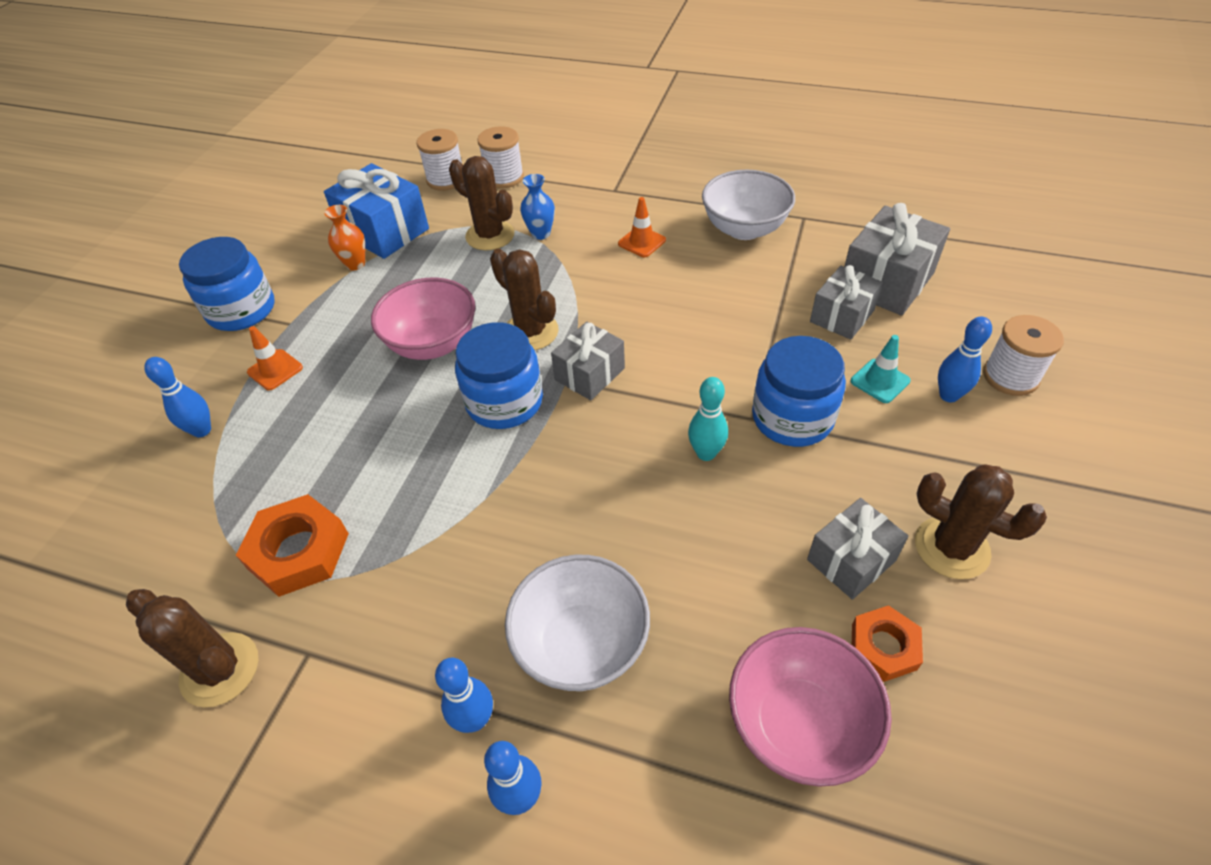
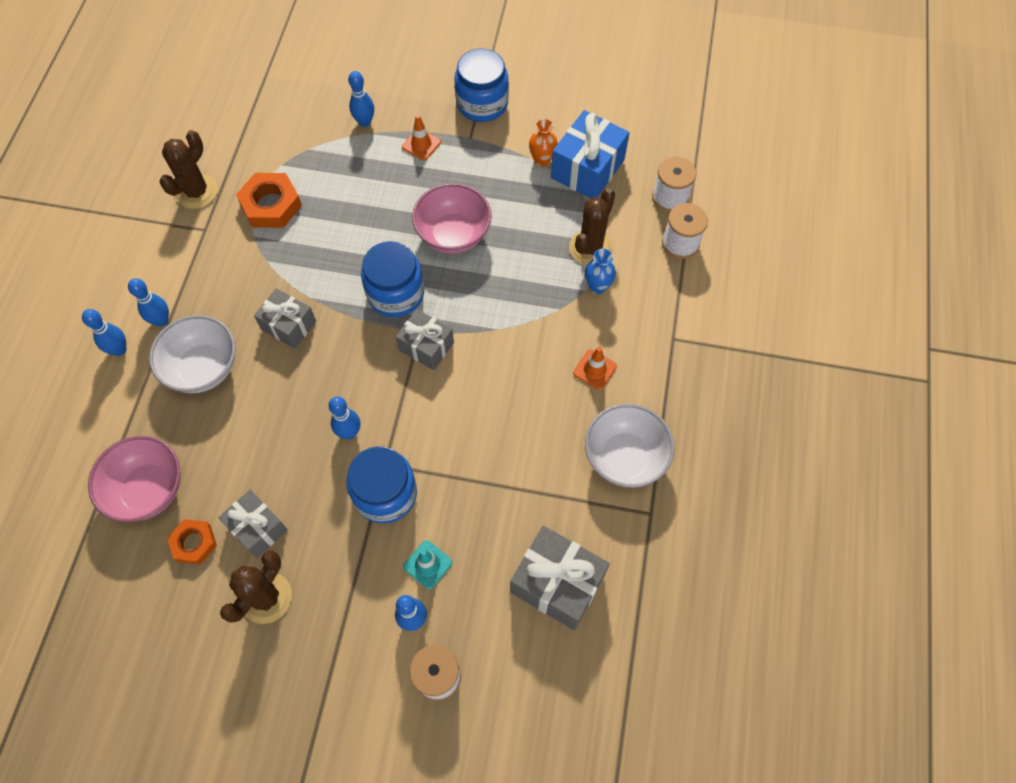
camera: 80 degrees right, 15 degrees up
(530, 332) = (470, 299): brown cactus -> none
(706, 453) = (349, 432): turquoise bowling pin -> blue bowling pin
(842, 316) = (506, 540): grey gift -> grey gift (288, 325)

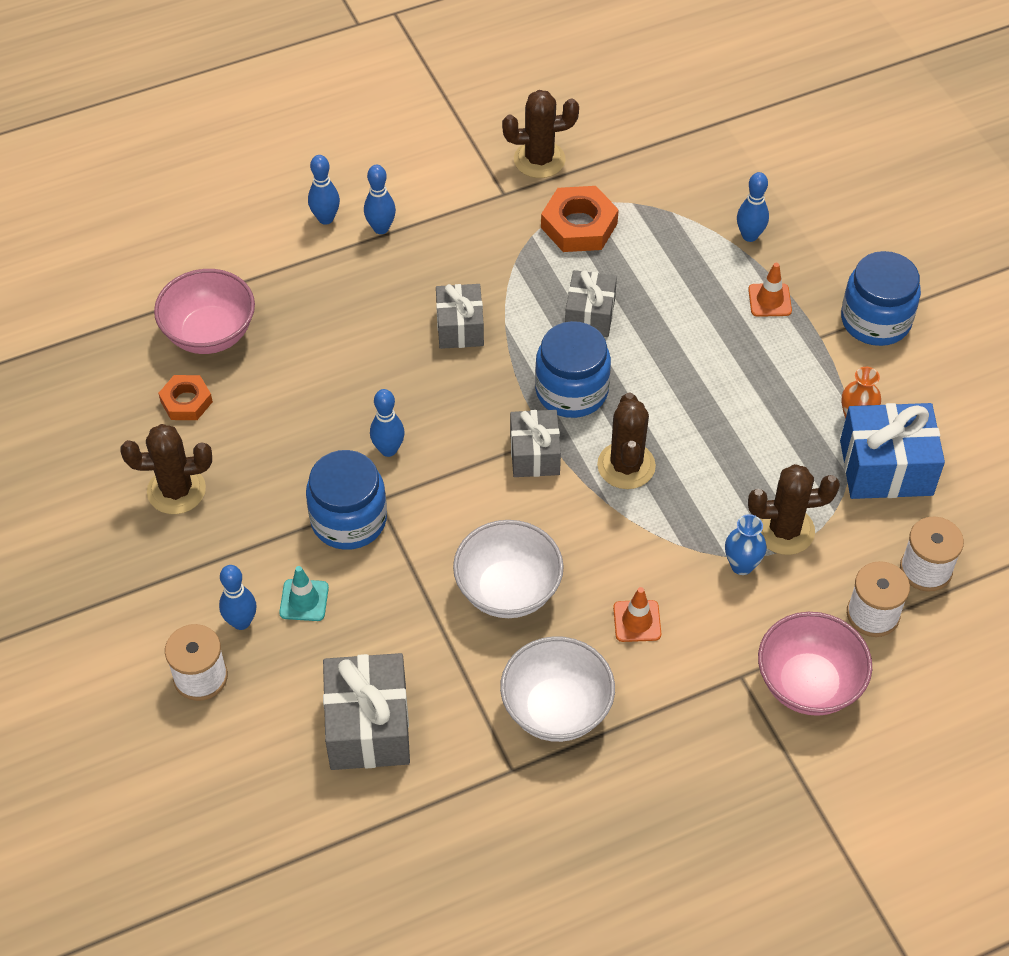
camera: 55 degrees right, 10 degrees down
(203, 368) = (360, 292): white bowl -> white bowl (508, 590)
(257, 528) = (236, 440): grey gift -> grey gift (589, 315)
(453, 235) = (685, 397): pink bowl -> pink bowl (808, 684)
(477, 300) = (626, 466): none -> brown cactus

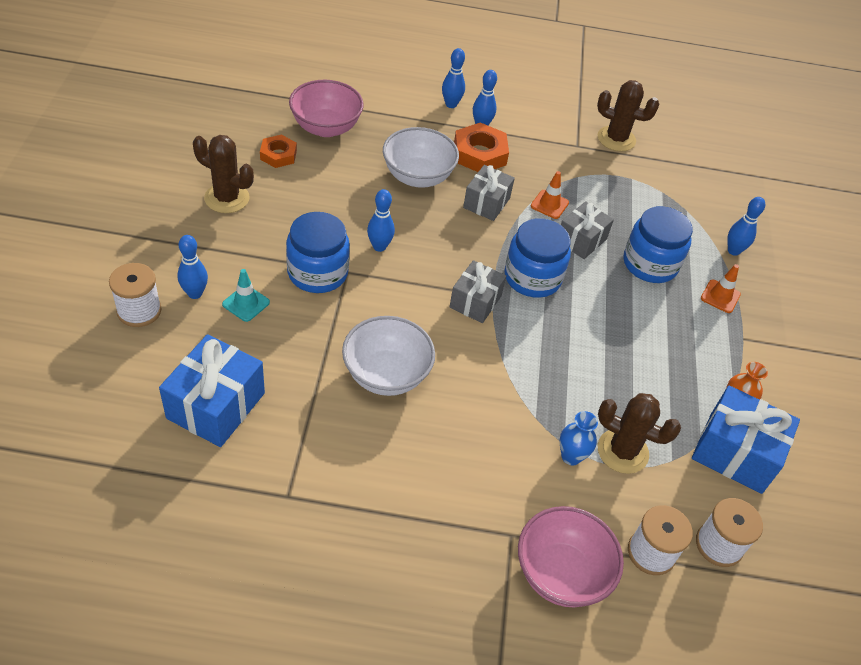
camera: 25 degrees right, 5 degrees down
(368, 726) = (216, 405): grey gift -> blue gift
(556, 709) = (354, 474): white bowl -> white bowl (418, 177)
(579, 225) = (614, 186): orange nut -> orange nut (480, 154)
(626, 466) = (534, 343): brown cactus -> none
(637, 621) = (462, 449): orange traffic cone -> orange traffic cone (549, 204)
(875, 320) = (794, 350): blue jar -> blue jar (650, 264)

